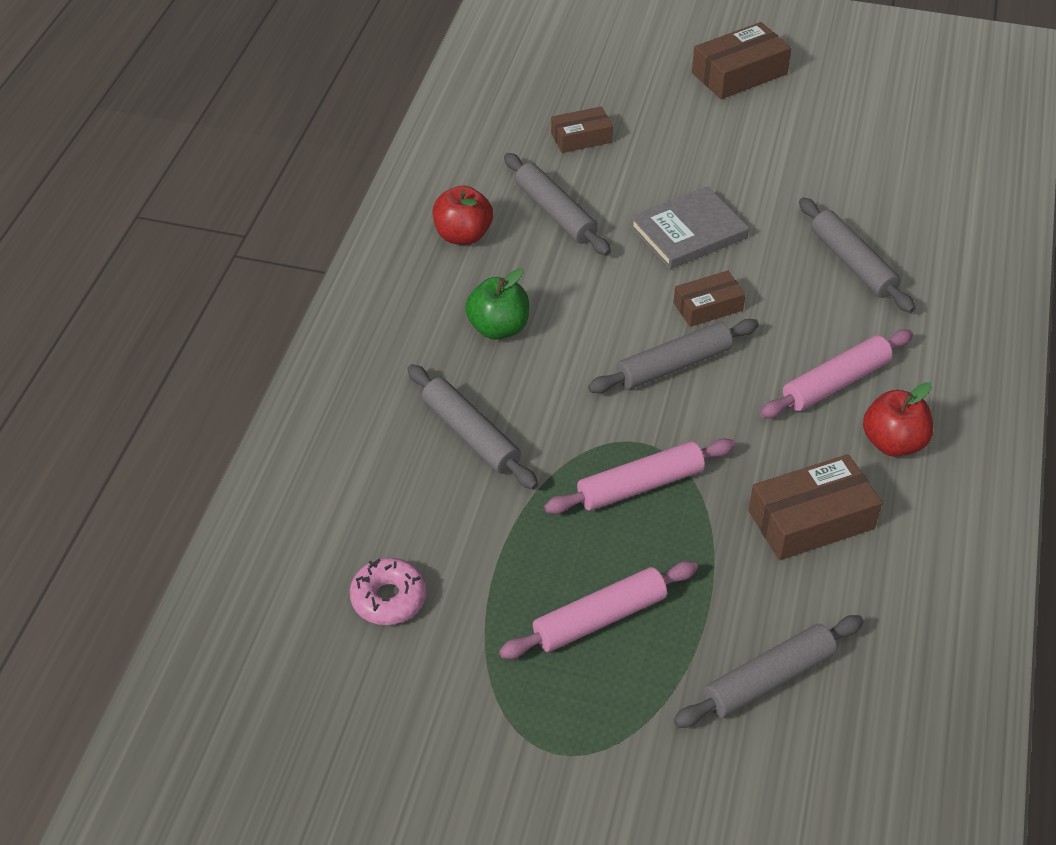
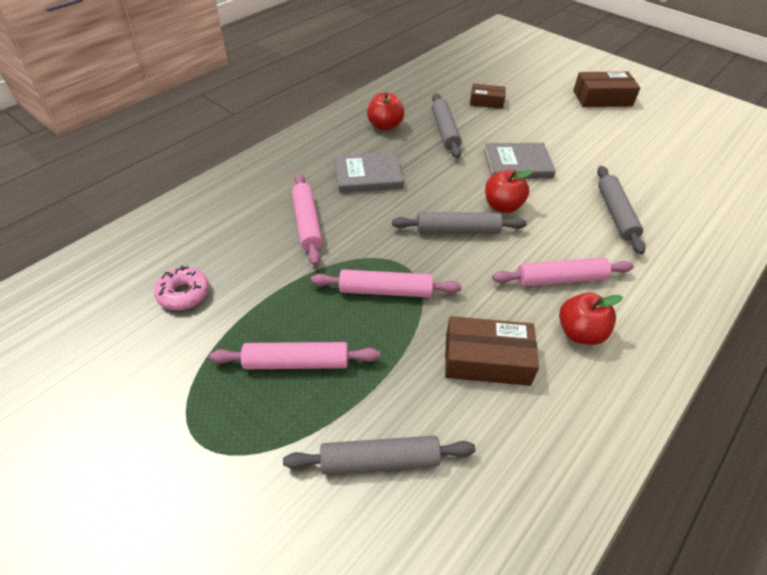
camera: 25 degrees right, 0 degrees up
(471, 435) = (307, 223): grey rolling pin -> pink rolling pin
(498, 328) = (368, 175): green apple -> grey book
(708, 307) = (502, 206): brown box -> red apple

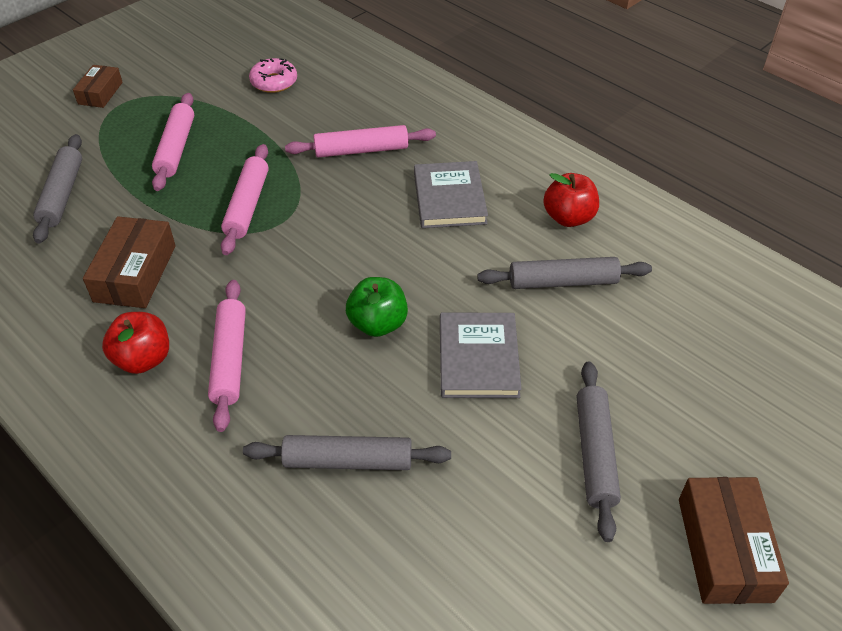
camera: 95 degrees right, 0 degrees up
(457, 230) = (334, 272): grey rolling pin -> grey rolling pin (595, 453)
(486, 101) = (665, 346): brown box -> brown box (100, 93)
(502, 206) = (378, 324): red apple -> green apple

